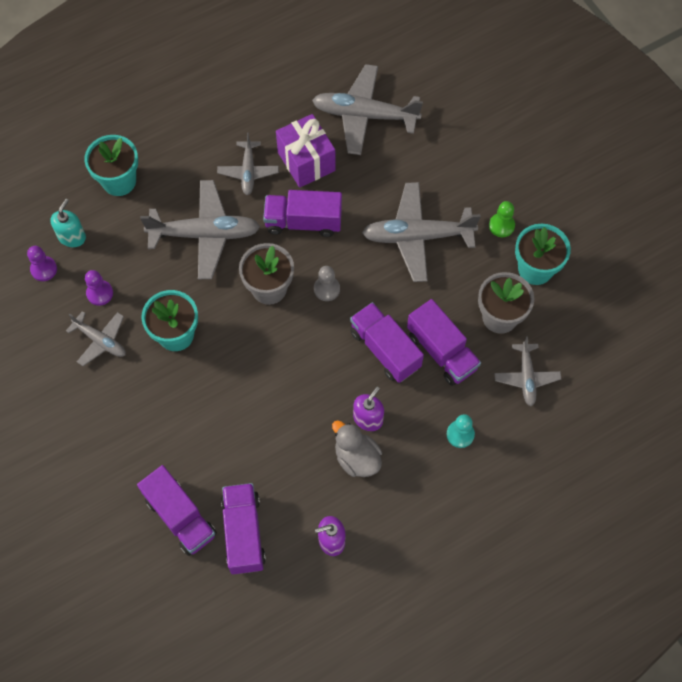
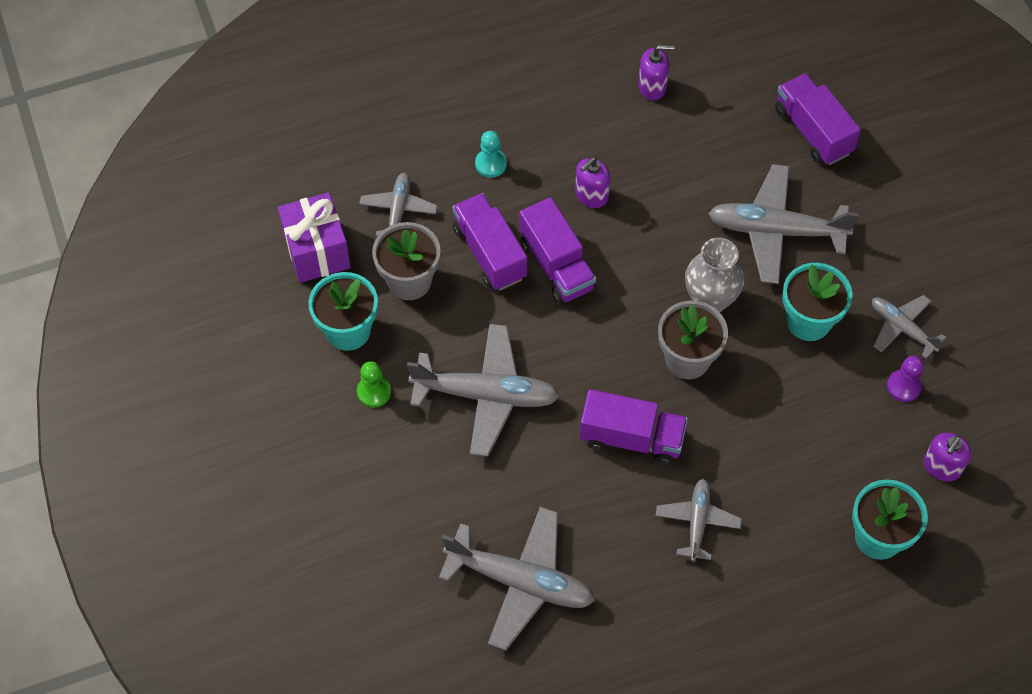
camera: 170 degrees left, 5 degrees down
(44, 269) = (977, 429): purple pawn -> none
(72, 237) = (942, 467): turquoise soap dispenser -> purple soap dispenser
(205, 234) = (764, 442): grey plane -> grey plane (776, 231)
(244, 533) = (745, 106): purple truck -> none
(256, 339) = (710, 300): none -> grey vase
(306, 161) = (615, 524): purple gift -> purple gift (317, 251)
(326, 289) = (615, 347): grey pawn -> none
(357, 458) = (611, 158): grey duck -> none

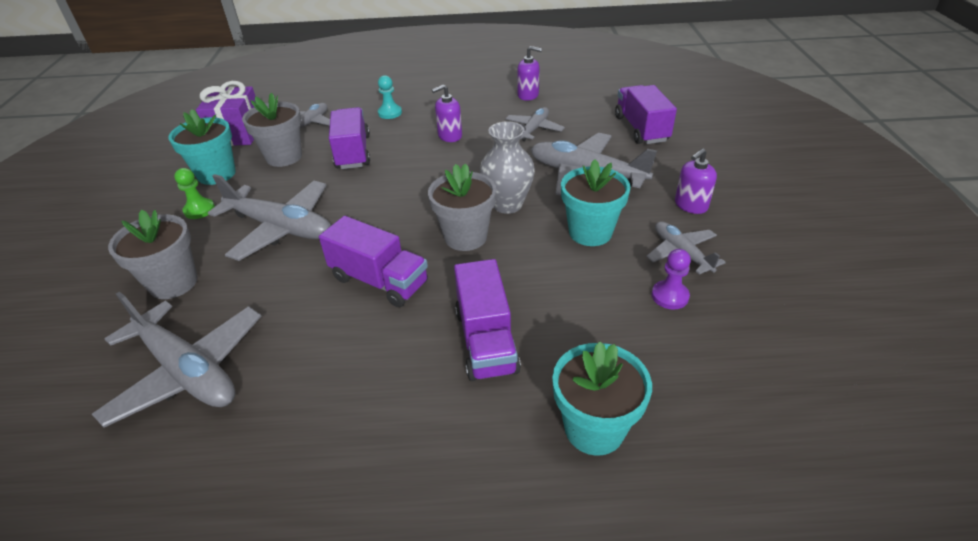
camera: 20 degrees right, 20 degrees down
(428, 495) = (173, 283): none -> grey flower pot
(556, 265) = (397, 166): purple truck -> purple truck (486, 340)
(697, 522) = (397, 362): grey plane -> grey plane (534, 129)
(942, 467) = (694, 375): purple soap dispenser -> purple soap dispenser (690, 205)

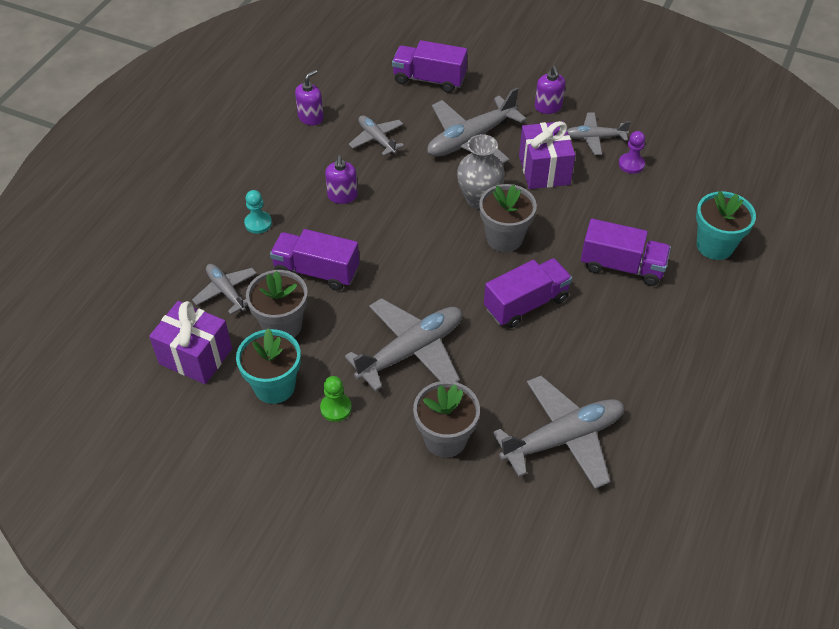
camera: 65 degrees left, 10 degrees up
(590, 232) = (544, 170): turquoise flower pot -> purple gift

